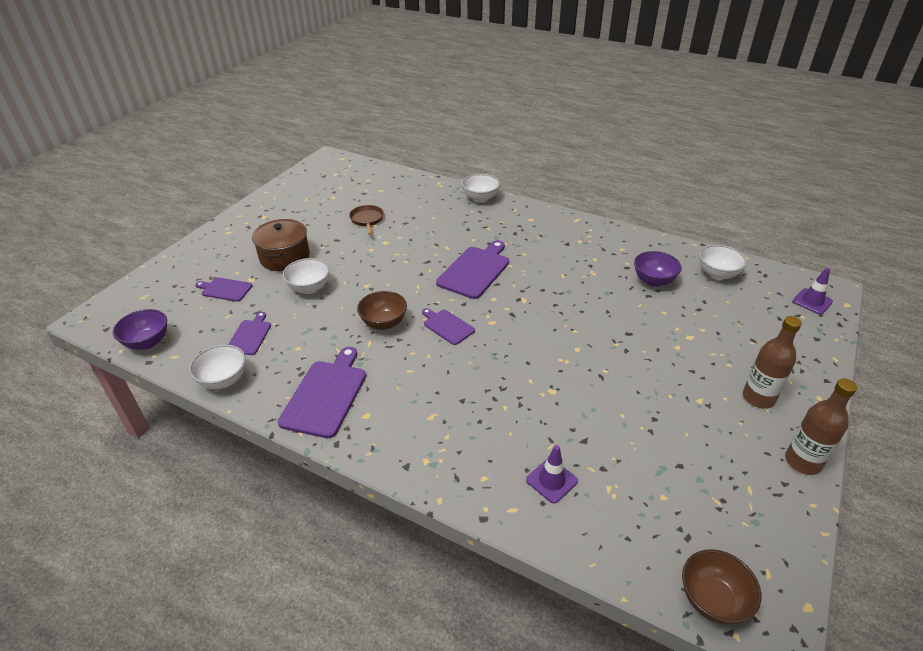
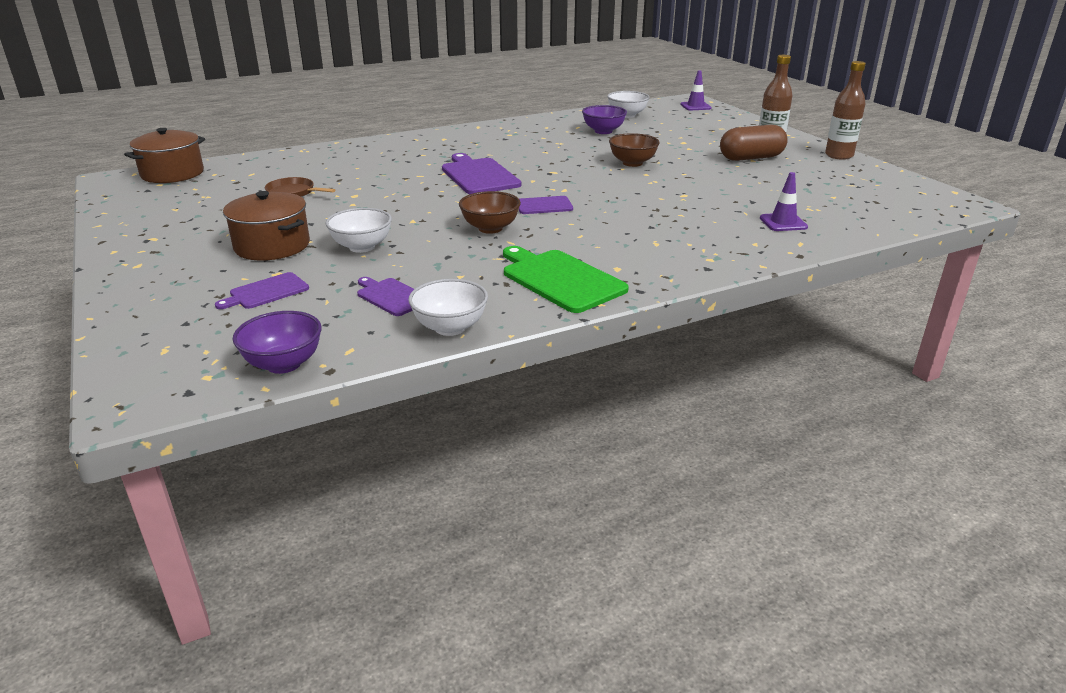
camera: 55 degrees left, 10 degrees down
(325, 395) = (560, 279): purple cutting board -> green cutting board
(354, 168) = (172, 174): none -> brown pot
(480, 198) = (368, 144): white bowl -> none
(704, 397) = (751, 158): none -> brown capsule
(712, 600) = (933, 211): brown bowl -> brown bowl (632, 163)

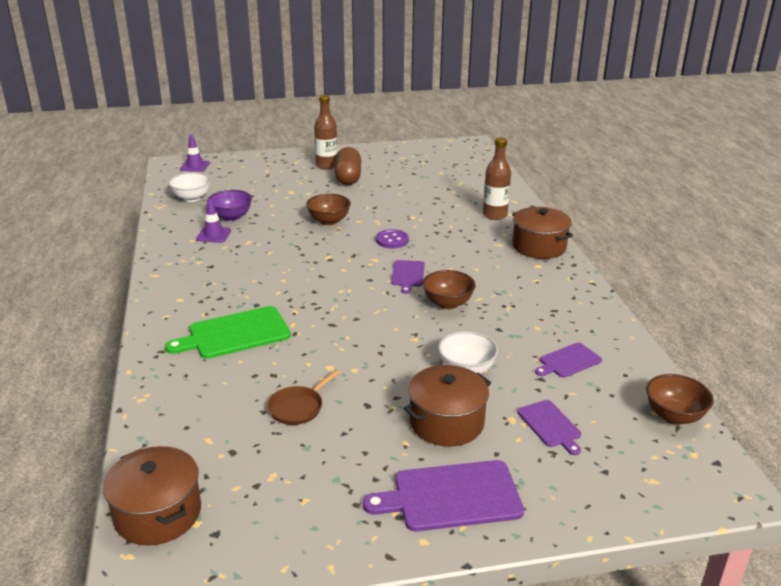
camera: 75 degrees left, 0 degrees up
(284, 364) = (674, 416): purple bowl -> brown bowl
(450, 327) = (621, 340): white bowl -> none
(479, 175) = (314, 293): purple cutting board -> purple cutting board (451, 496)
(560, 279) = (551, 289): green cutting board -> green cutting board (235, 334)
(614, 192) = (392, 240): none -> purple button
(673, 266) = (539, 246): none -> brown pot
(783, 222) = (479, 198): purple traffic cone -> purple traffic cone (213, 235)
(839, 155) = (363, 150): brown bottle -> brown bottle (495, 215)

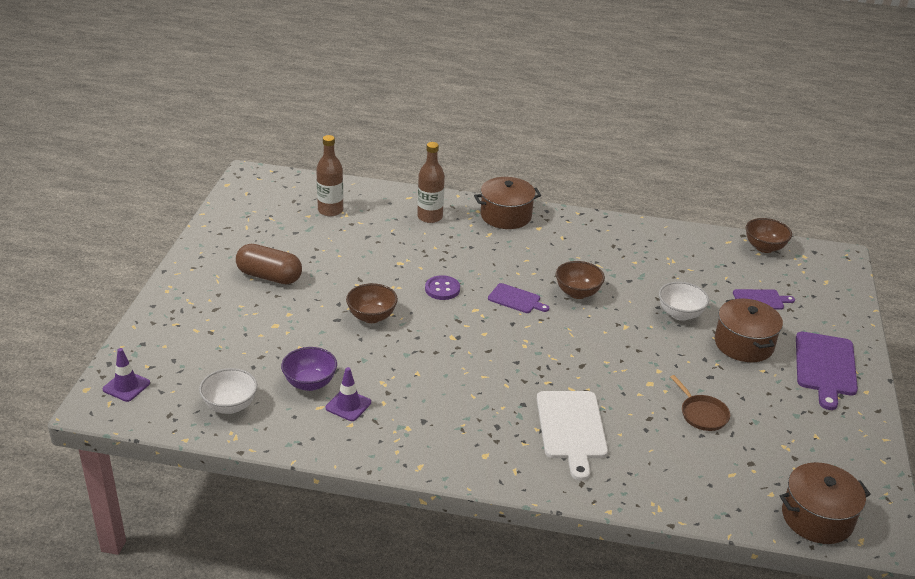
camera: 70 degrees left, 5 degrees up
(235, 334) = (571, 428): green cutting board -> white cutting board
(326, 165) = (222, 283): brown bottle -> brown bottle (330, 210)
(568, 361) = (686, 264): purple cutting board -> none

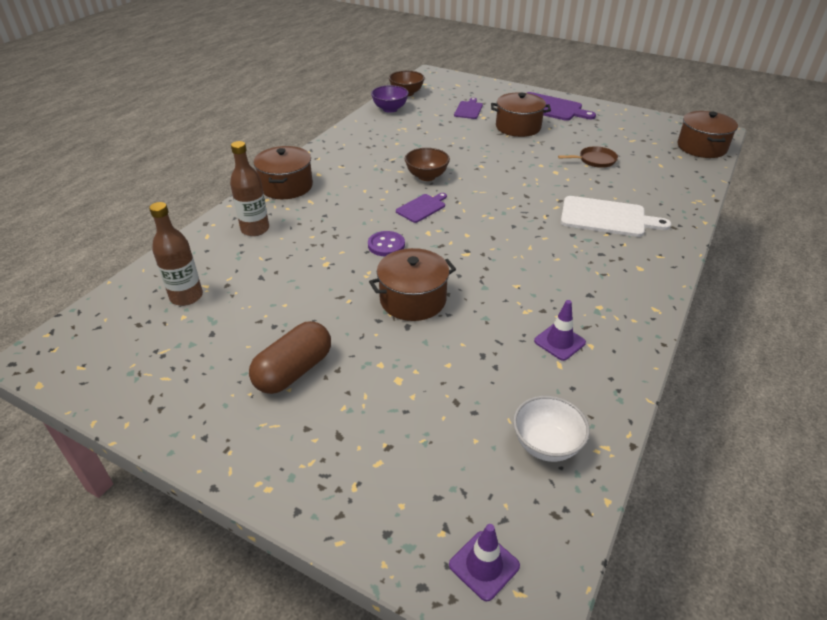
camera: 70 degrees left, 5 degrees up
(310, 383) = (517, 366): purple bowl -> purple bowl (390, 109)
(371, 317) = (413, 299): brown bowl -> brown pot
(680, 314) = (474, 141): white bowl -> none

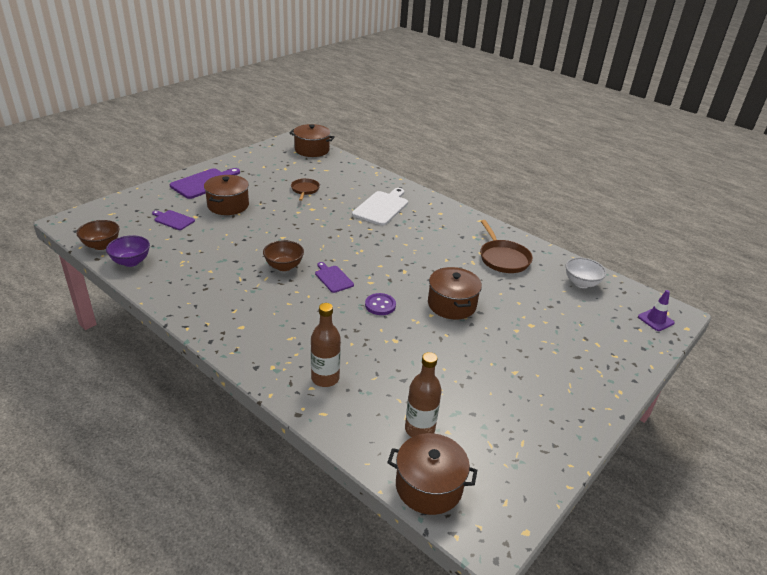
camera: 80 degrees left, 5 degrees down
(286, 186) = (253, 350): brown pot -> brown pot (429, 486)
(294, 371) = (519, 371): brown capsule -> none
(559, 342) = (503, 258): purple traffic cone -> brown pan

